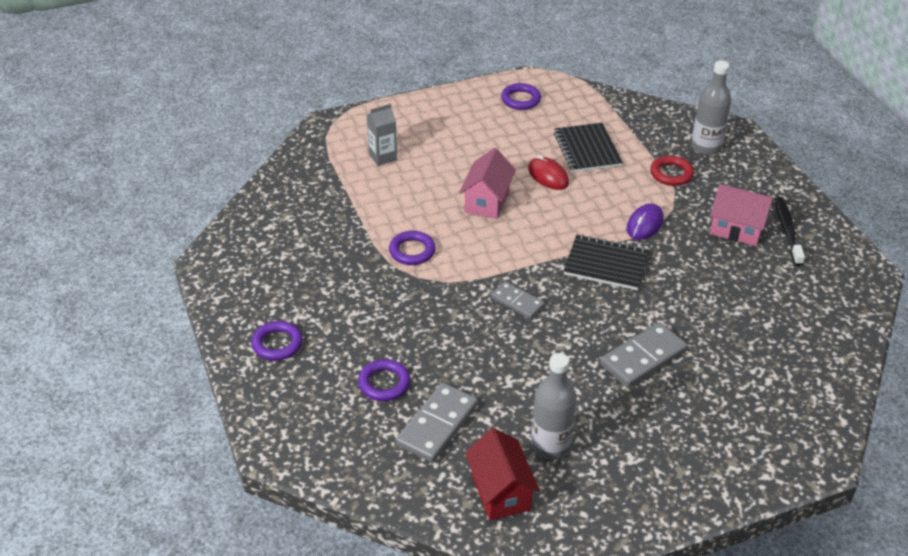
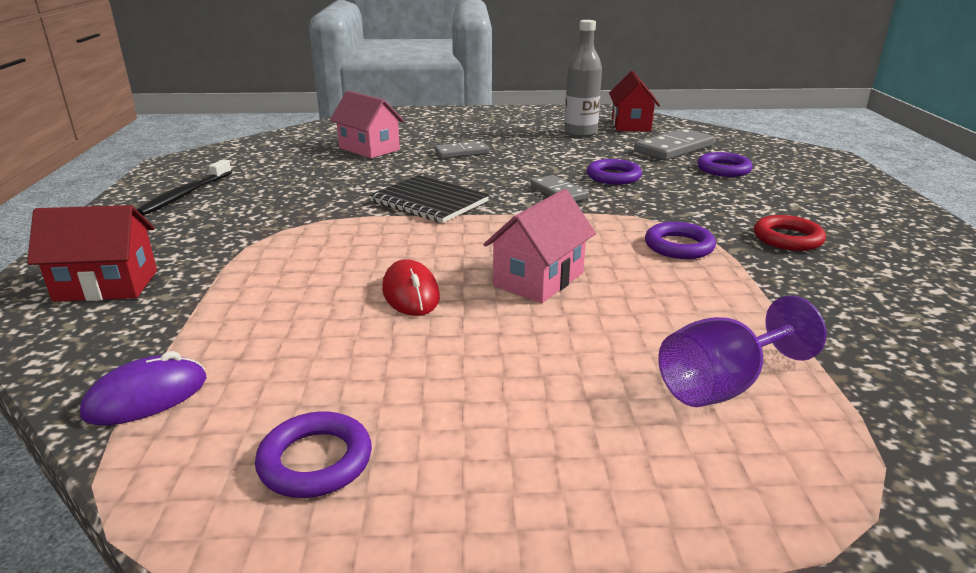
camera: 160 degrees left, 15 degrees down
(277, 344) = (854, 202): purple ring -> purple ring (613, 176)
(383, 157) = (722, 385): grey carton -> purple goblet
(587, 149) = (299, 319): black notebook -> none
(643, 358) = (461, 152): grey domino -> grey domino, size x0.63
(644, 224) = (338, 223): purple mouse -> purple mouse (146, 397)
(671, 174) = (220, 263): red ring -> red ring (787, 238)
(706, 147) = (106, 285): grey bottle -> red house
(736, 229) = (238, 203): pink house -> pink house (369, 149)

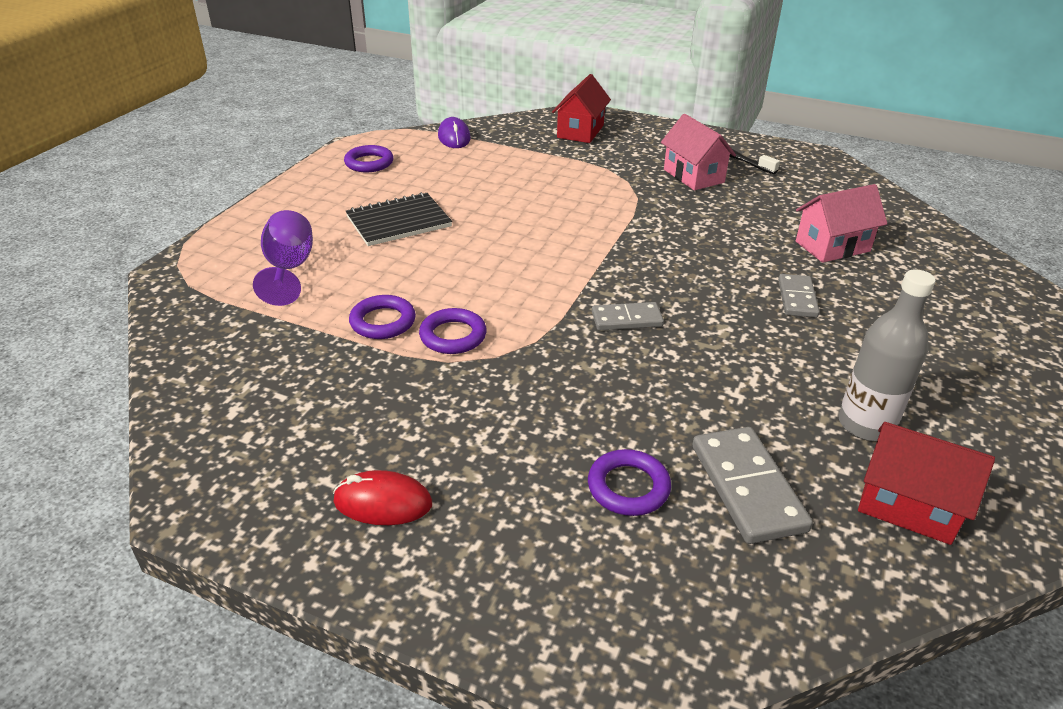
camera: 115 degrees right, 10 degrees up
(410, 293) = (487, 207): red mouse -> red mouse (383, 502)
(429, 202) = (647, 246): black notebook -> black notebook (399, 222)
(538, 279) = (462, 253): pink house -> pink house (693, 176)
(613, 176) = (654, 375): purple ring -> purple ring (383, 322)
(787, 238) = (407, 410): red ring -> none

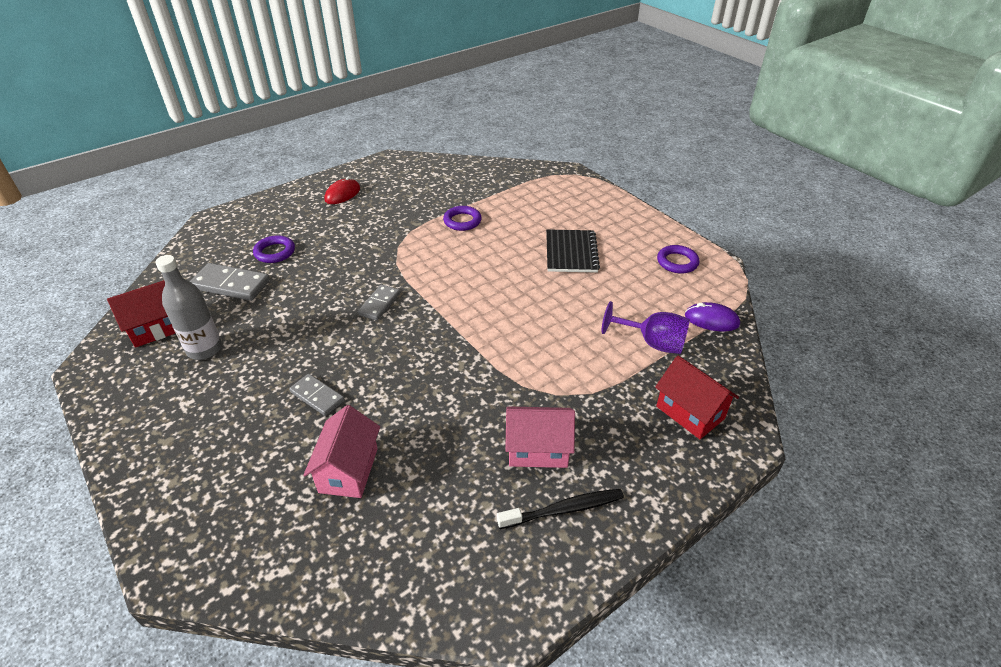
camera: 120 degrees right, 5 degrees up
(289, 269) = (541, 204): purple goblet -> purple goblet (652, 343)
(453, 336) = (428, 238): purple ring -> none

